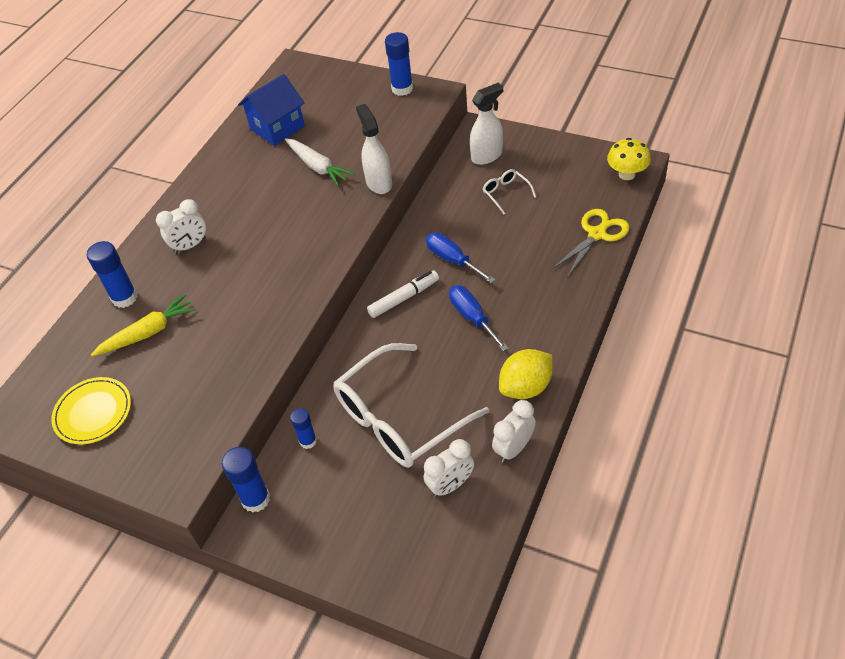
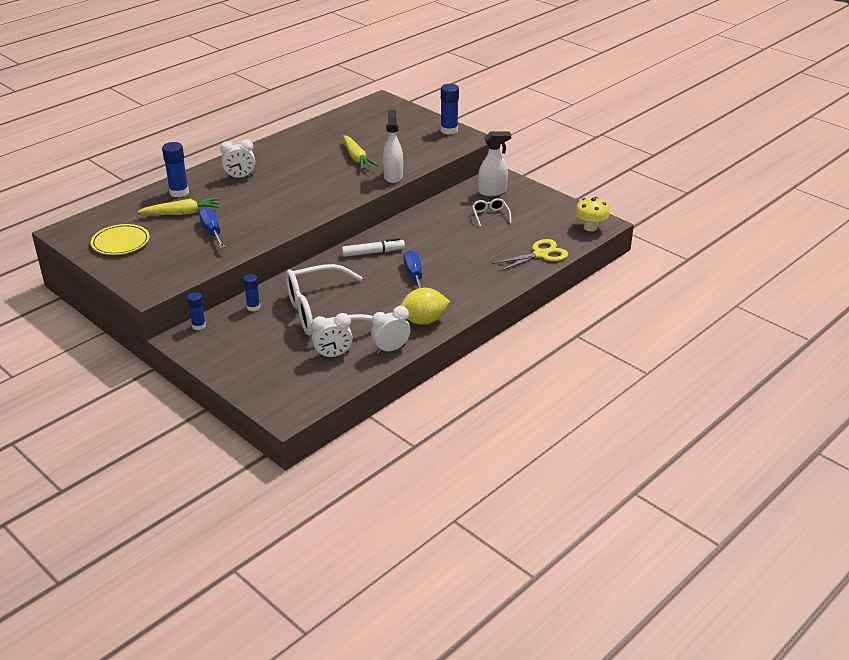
camera: 15 degrees right, 15 degrees down
(256, 499) = (199, 326): blue glue stick -> blue glue stick, size x0.63
(277, 128) = (344, 130): blue house -> none
(318, 167) = (356, 158): white carrot -> yellow carrot
(452, 260) = (423, 241): blue screwdriver -> blue screwdriver (212, 231)

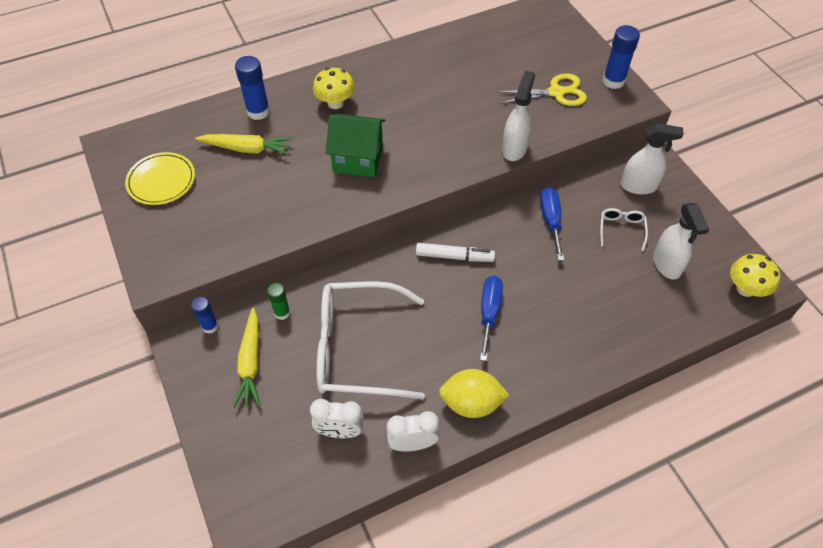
camera: 20 degrees right, 20 degrees up
(212, 231) = (267, 191): blue screwdriver -> blue screwdriver (550, 221)
(240, 177) = (335, 103): white clock -> yellow mushroom
(253, 307) = (282, 313): blue glue stick -> green glue stick
(275, 202) = (358, 159): none -> green house
(356, 158) = (482, 103): yellow carrot -> yellow carrot (250, 363)
(530, 226) = (666, 264): none -> white spray bottle
(540, 254) = (662, 322): yellow scissors -> yellow scissors (556, 92)

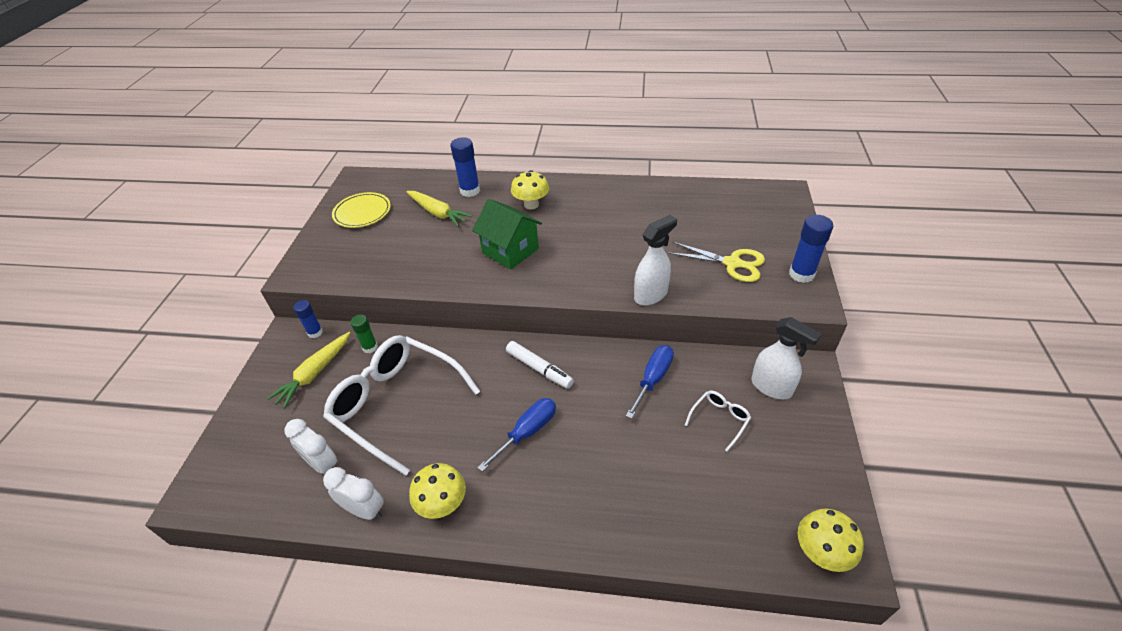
camera: 35 degrees right, 10 degrees down
(471, 403) = (442, 504): yellow lemon -> yellow mushroom
(666, 264) = (743, 478): white spray bottle -> none

